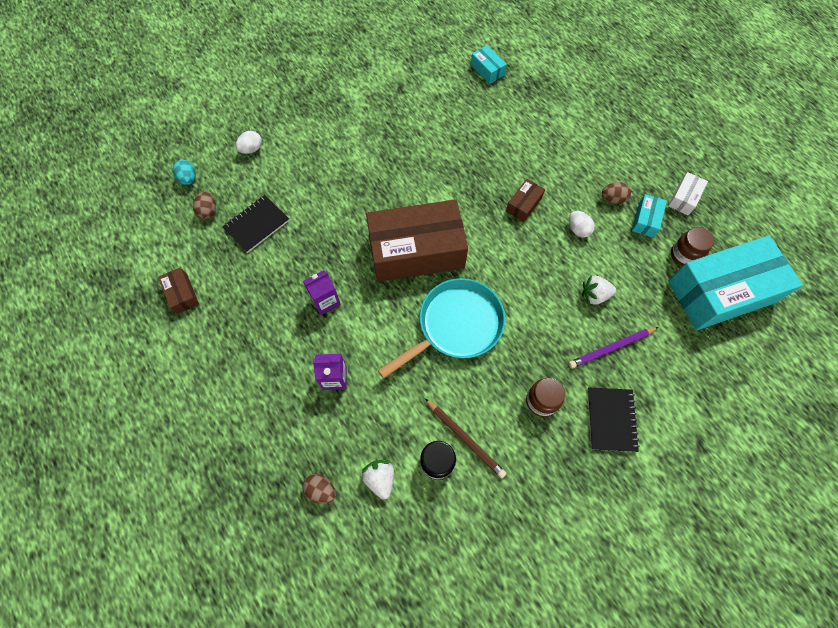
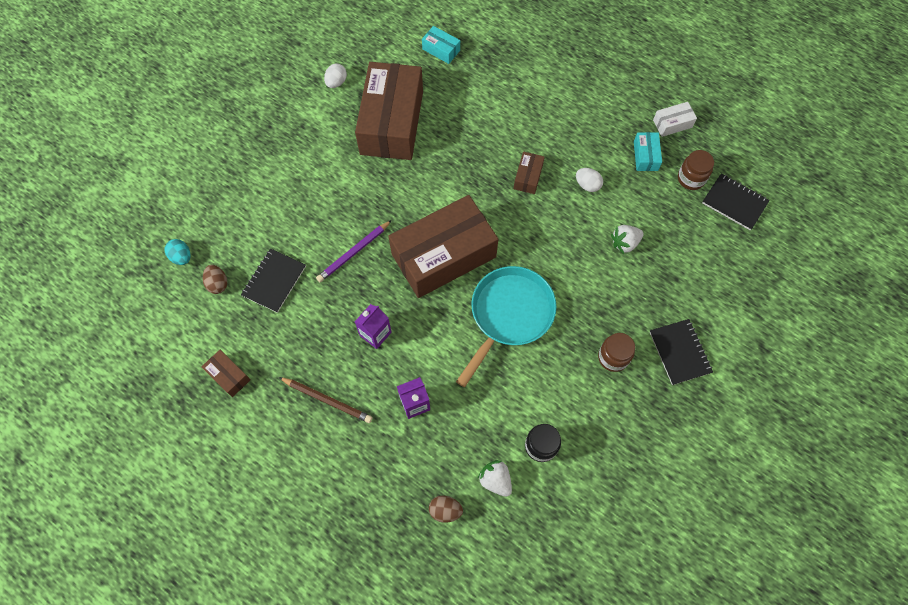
camera: 20 degrees left, 0 degrees up
(251, 149) = (234, 205): white egg -> white egg (336, 82)
(417, 119) = (392, 122): none -> brown box
(465, 438) = (557, 416): brown pencil -> brown pencil (327, 400)
(611, 348) = (657, 287): purple pencil -> purple pencil (354, 252)
(613, 199) = (608, 145): brown egg -> none
(684, 198) = (672, 124): white box -> white box turned 60 degrees clockwise
(721, 292) = (734, 202): turquoise box -> black notebook

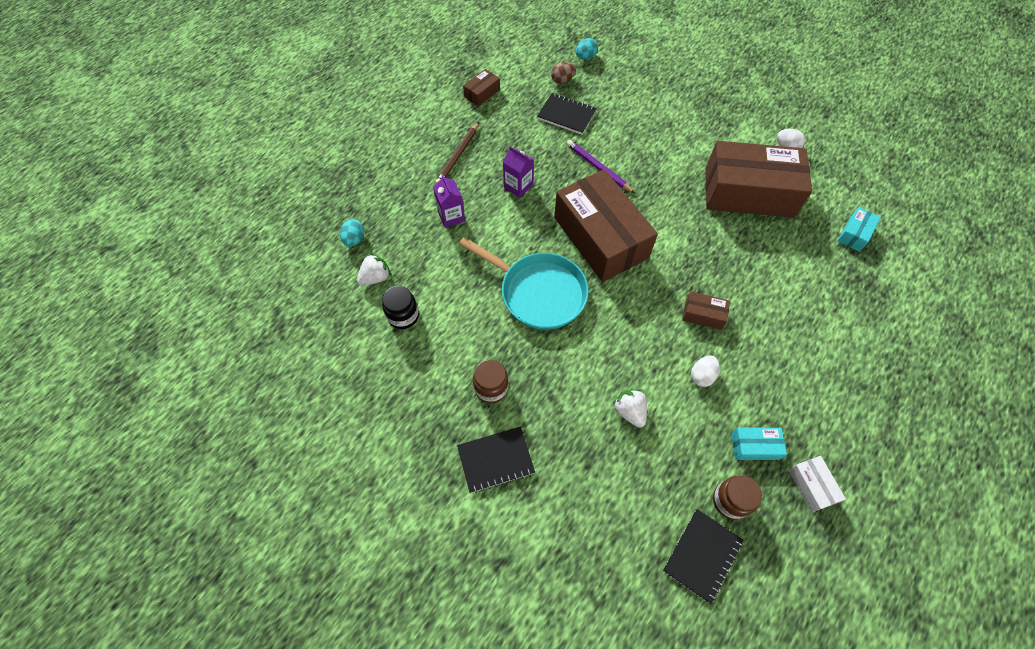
camera: 90 degrees right, 5 degrees down
(445, 510) = (354, 239): brown egg -> turquoise egg

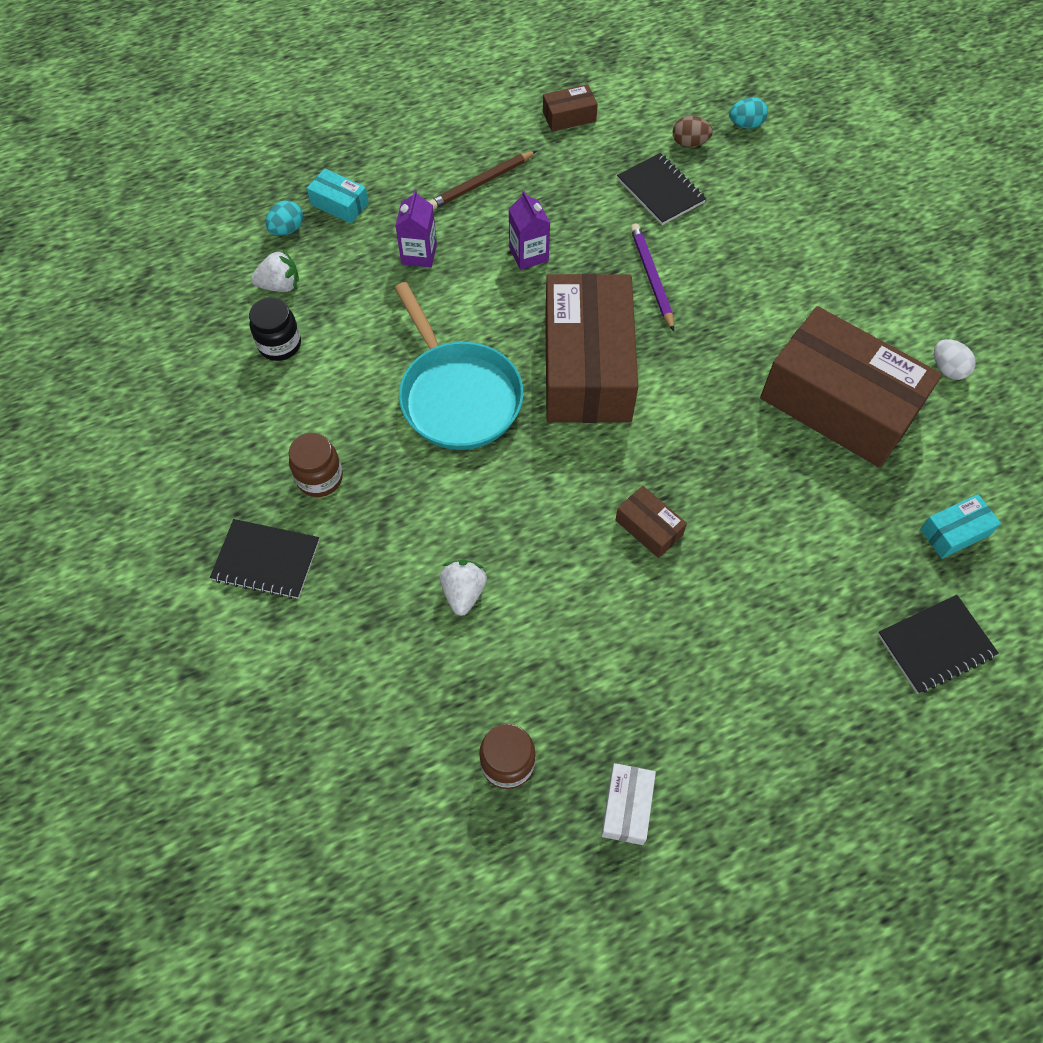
camera: 30 degrees right, 0 degrees up
(702, 376) = (588, 600): white egg -> none
(702, 555) = (424, 803): black notebook -> black notebook (935, 645)
(754, 446) = (589, 719): turquoise box -> turquoise box (339, 204)

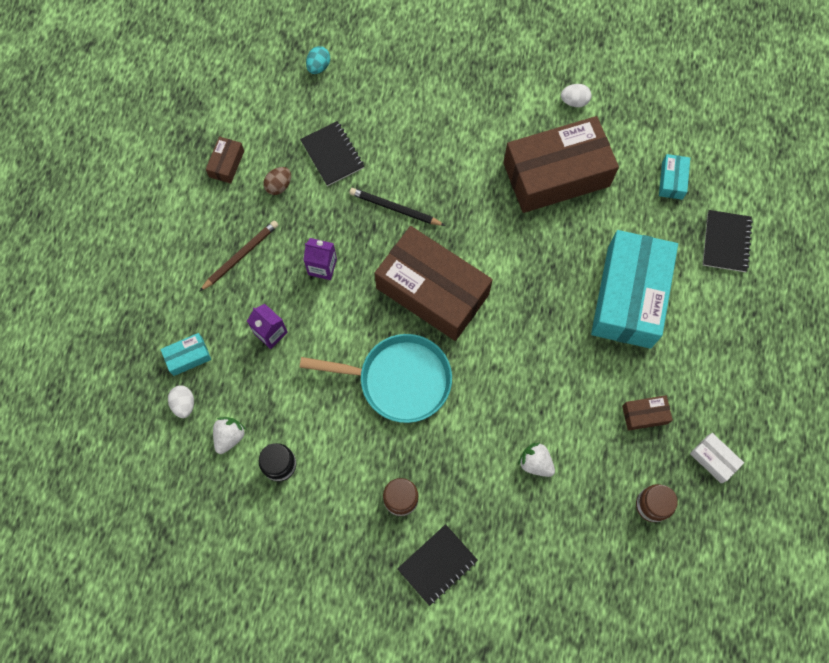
camera: 55 degrees left, 10 degrees up
(287, 229) = (184, 404): turquoise egg -> white egg
(481, 183) = (240, 256): brown pencil -> brown pencil turned 135 degrees counterclockwise
(649, 527) = (563, 333): brown box -> brown box (644, 415)
(651, 278) = (395, 208): purple pencil -> black pencil
(660, 191) = (332, 154): black notebook -> black notebook turned 60 degrees clockwise
(689, 143) = (307, 109): brown egg -> brown egg (279, 186)
(758, 573) = (629, 297): none -> turquoise box

